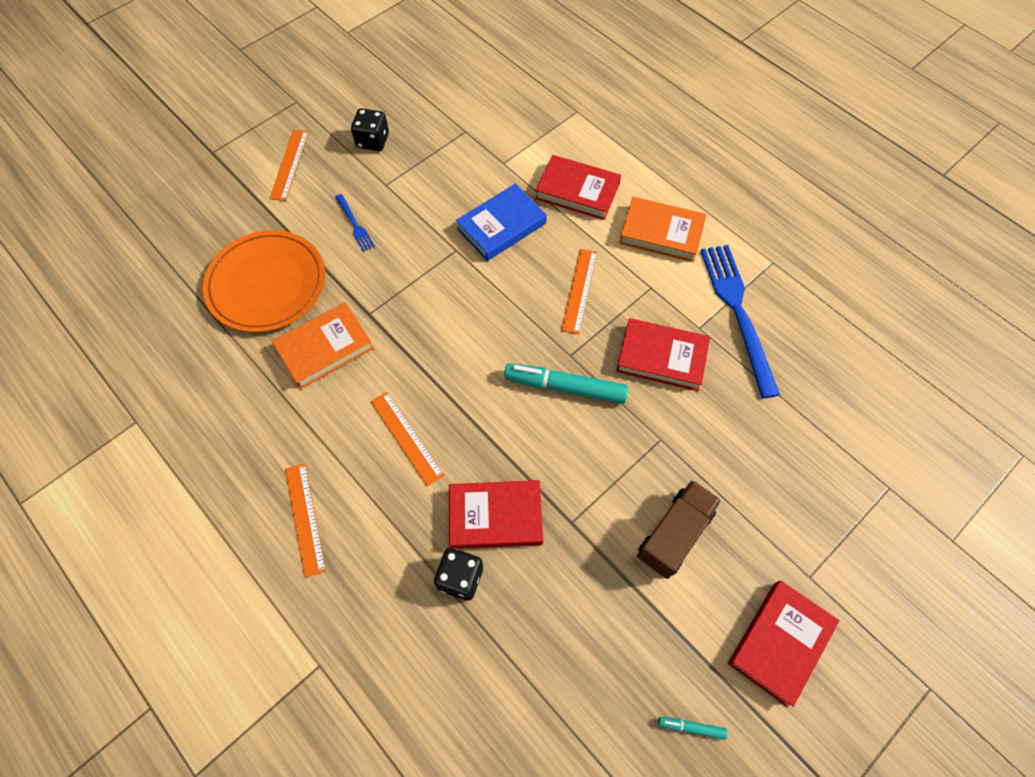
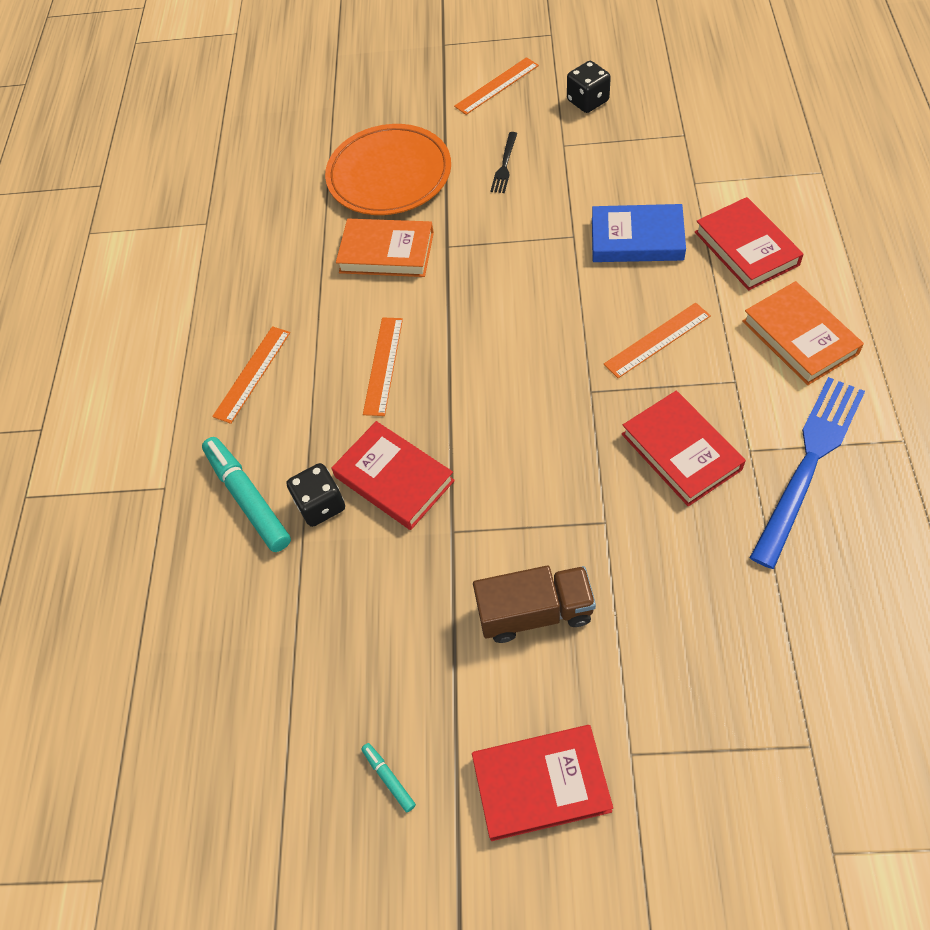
camera: 50 degrees right, 5 degrees down
(354, 224) = (504, 165): blue fork -> black fork
(565, 387) = (559, 416): turquoise marker -> turquoise marker (248, 498)

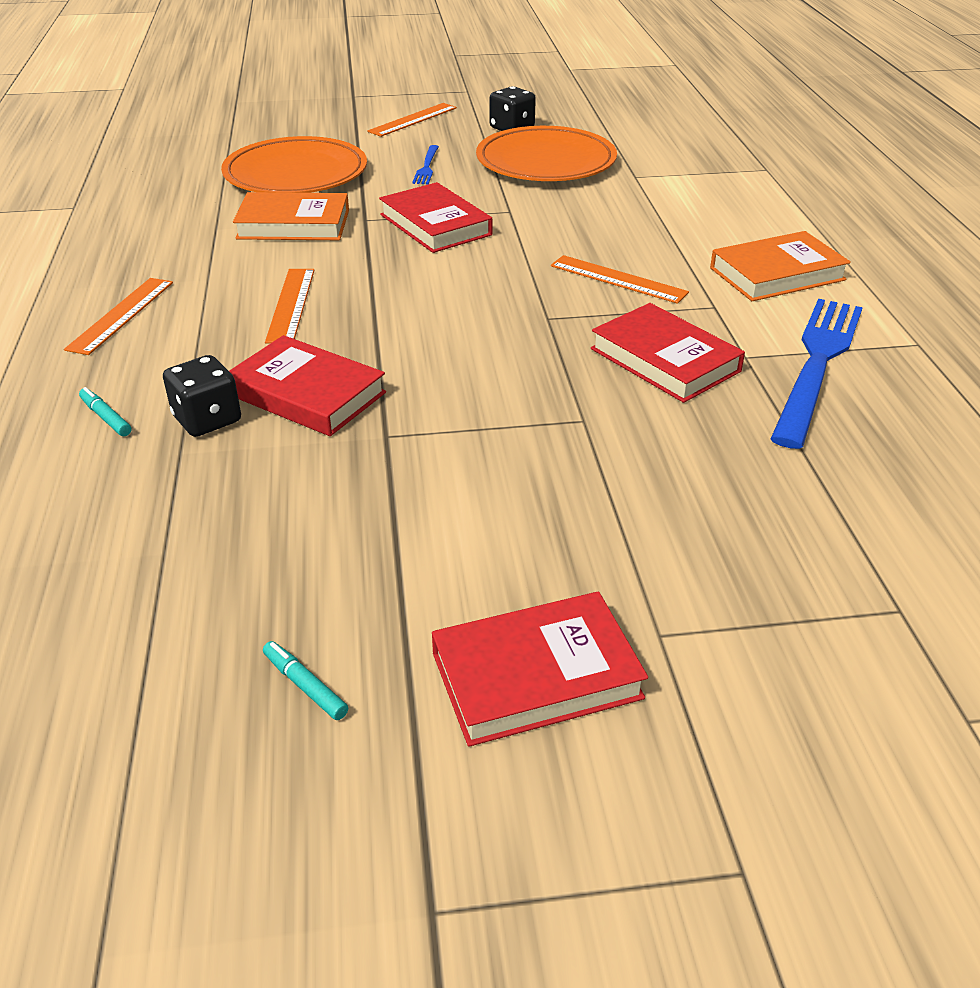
camera: 15 degrees left, 20 degrees down
(248, 498) = (106, 417): turquoise marker -> turquoise marker, size x0.45
(504, 165) = (426, 167): black fork -> blue fork
(535, 612) = (504, 503): brown truck -> none
(614, 157) = (546, 161): none -> orange plate
(637, 239) = (581, 212): blue book -> none
(657, 340) = (618, 279): orange ruler -> orange ruler turned 75 degrees clockwise
(746, 248) = (701, 216): red book -> red book (435, 225)
(799, 337) = (777, 274): orange book -> orange book turned 75 degrees counterclockwise

